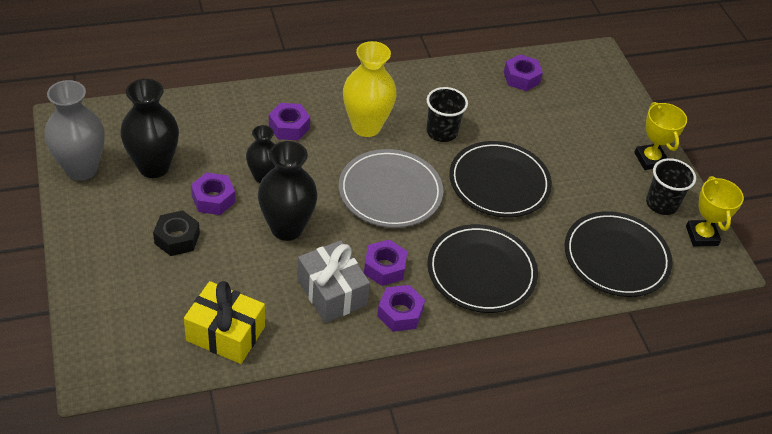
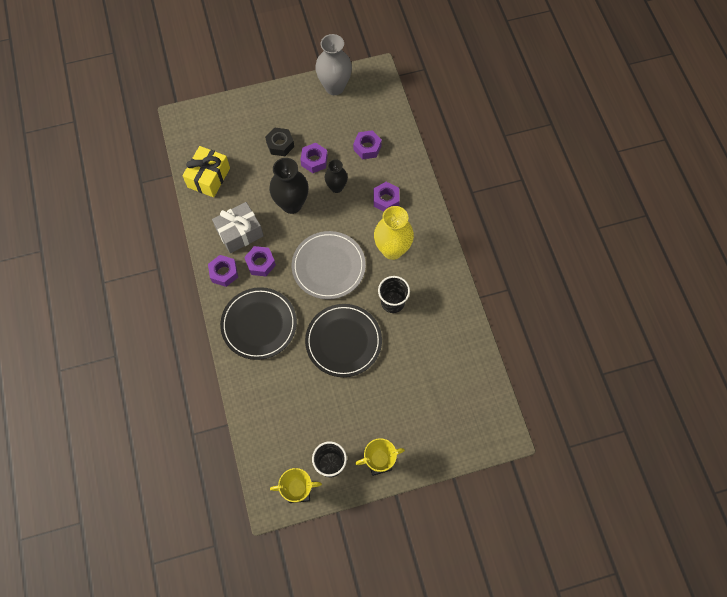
camera: 95 degrees right, 20 degrees up
(154, 167) = (340, 125): black vase -> none
(521, 78) = (464, 366): purple nut -> purple nut (367, 147)
(616, 257) = (275, 420): black plate -> none

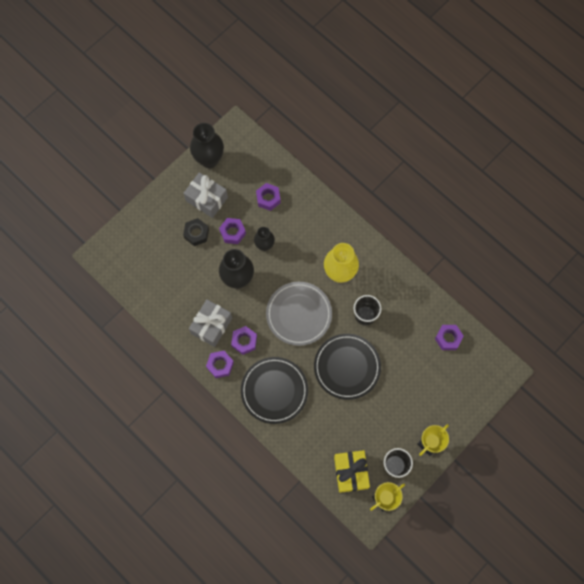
camera: 30 degrees left, 5 degrees up
(209, 177) = (156, 293): yellow gift -> yellow gift (351, 472)
(309, 119) = (206, 199): none -> grey gift
(334, 87) = (209, 159): grey vase -> black vase
(386, 200) = (310, 235): purple nut -> purple nut (448, 338)

